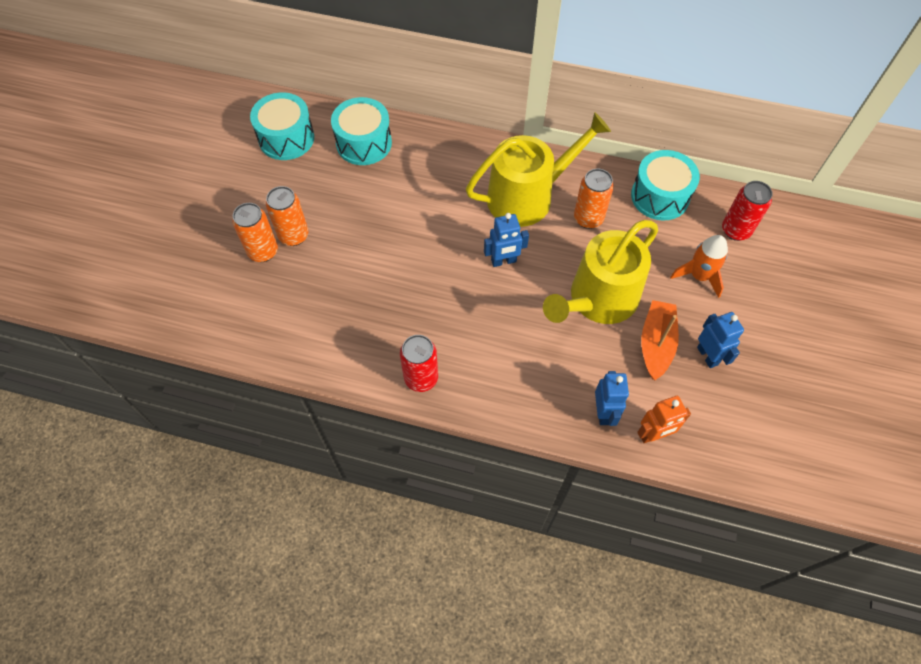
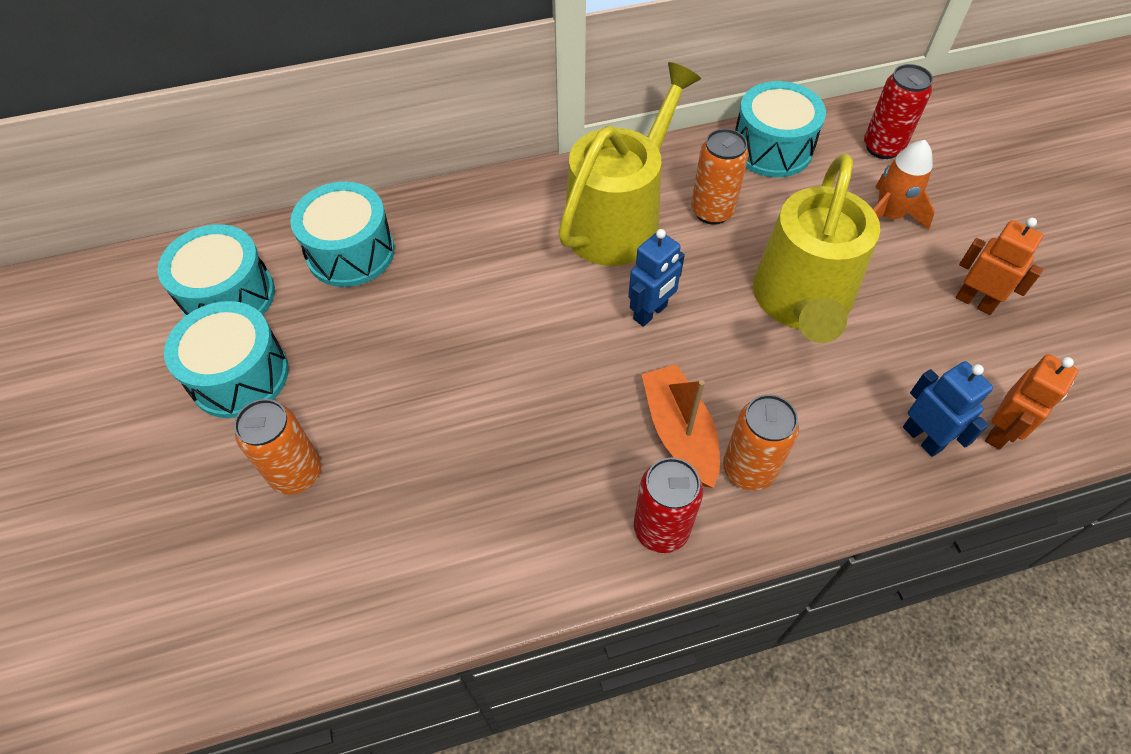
camera: 30 degrees left, 5 degrees down
(266, 185) = (239, 376): none -> turquoise drum
(294, 235) = (330, 426): orange can -> orange can (748, 469)
(656, 344) = (909, 318): orange boat -> orange boat (679, 432)
(707, 356) = (975, 302): blue robot -> orange robot

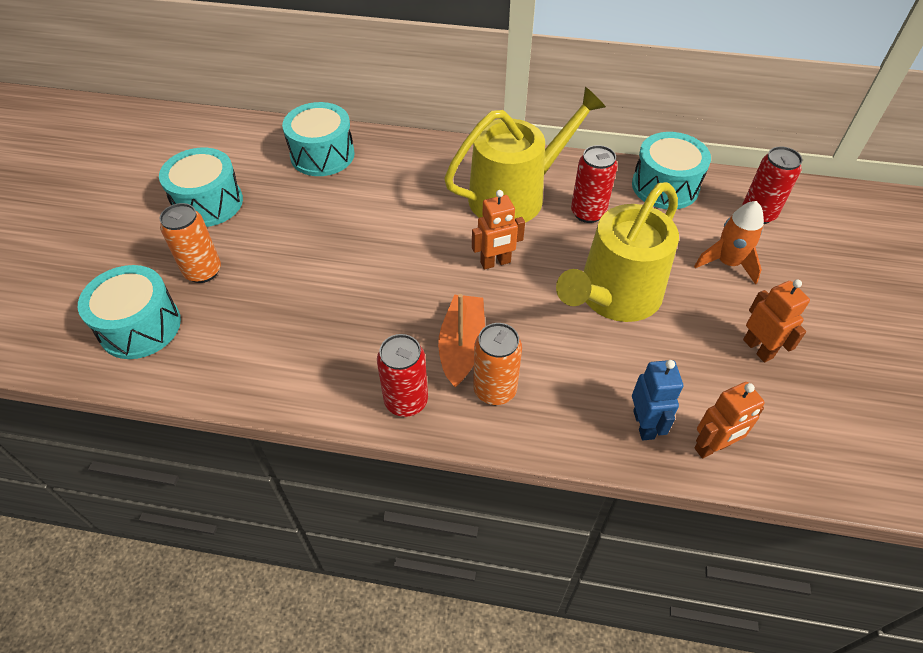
camera: 25 degrees right, 5 degrees down
(229, 296) = (233, 155): turquoise drum -> turquoise drum (140, 326)
(650, 313) = (495, 263): blue robot -> orange robot
(712, 211) = (588, 213): orange can -> red can

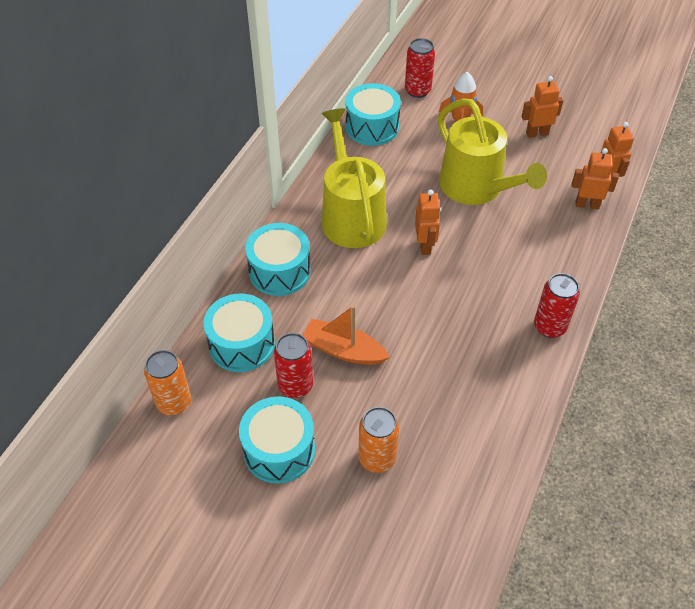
camera: 75 degrees left, 0 degrees up
(140, 326) = (435, 514): turquoise drum -> turquoise drum (279, 271)
(462, 346) = (505, 284): orange boat -> orange boat (343, 350)
(495, 390) = (548, 273): orange can -> orange can (174, 403)
(588, 213) = (387, 178): red can -> red can (295, 386)
(644, 424) = (587, 204): blue robot -> orange robot

